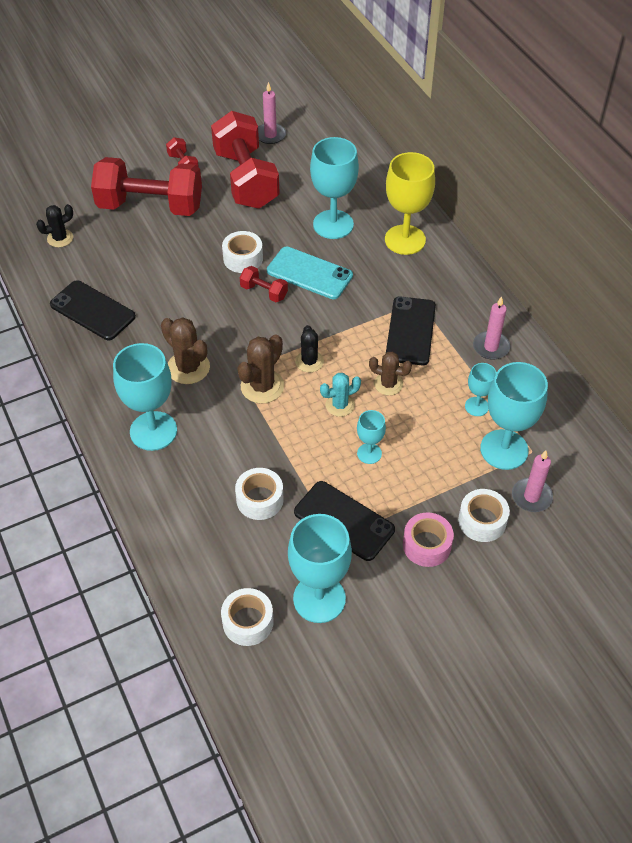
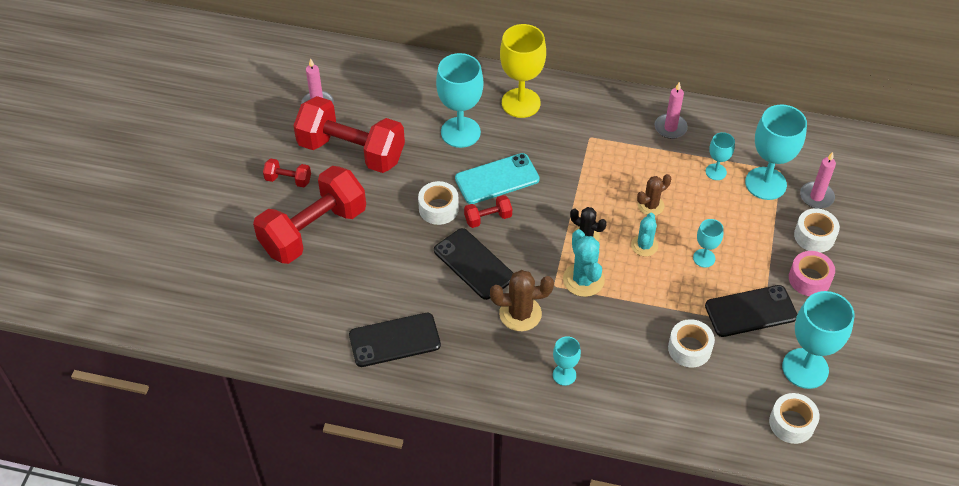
camera: 50 degrees left, 0 degrees up
(60, 238) = (284, 314): black cactus -> none
(153, 431) = (564, 375): turquoise goblet -> turquoise goblet, size x0.52
(262, 386) = (583, 280): brown cactus -> turquoise cactus
(410, 331) = (613, 160): black phone -> black phone (473, 264)

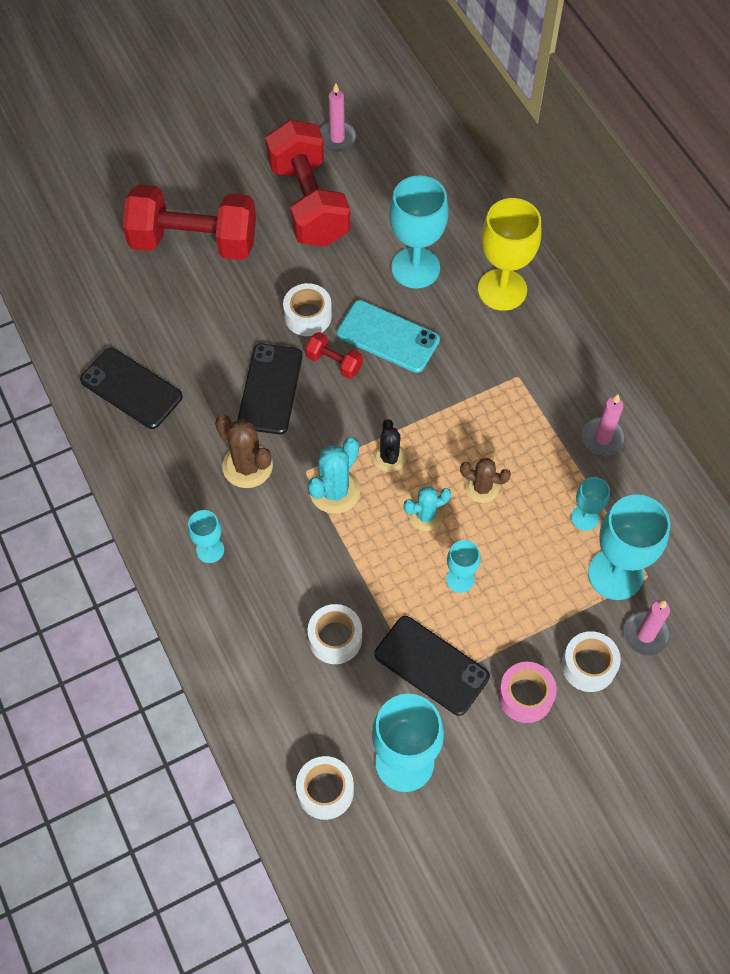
camera: 50 degrees right, 10 degrees up
(288, 180) = (231, 182): red dumbbell -> none

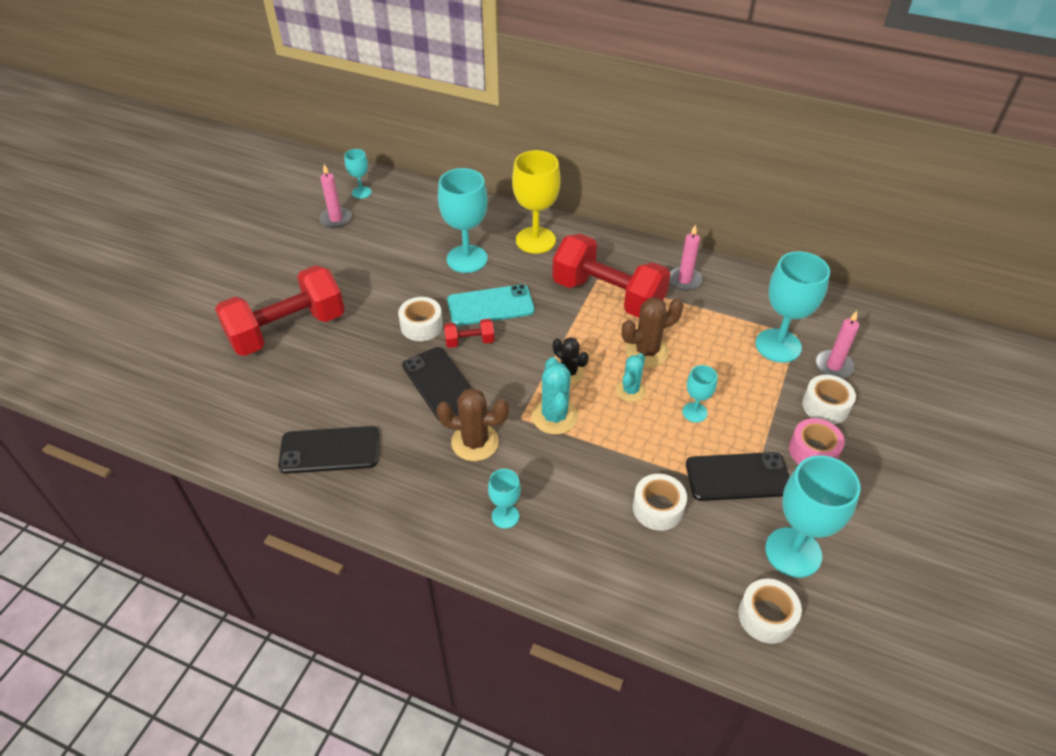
camera: 40 degrees left, 15 degrees down
(309, 203) = (353, 263): red dumbbell -> red dumbbell (608, 296)
(482, 488) = (647, 351): brown cactus -> brown cactus, size x1.50
(584, 517) = (725, 327): turquoise goblet -> turquoise goblet (361, 192)

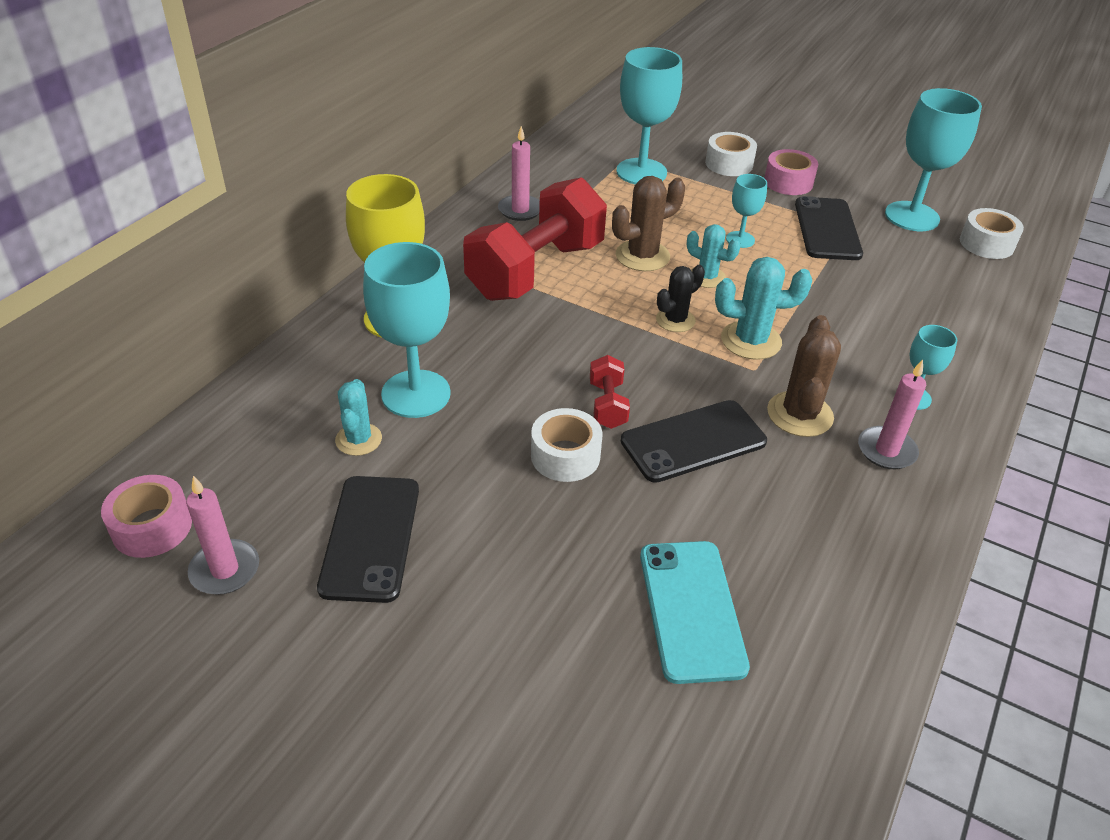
camera: 85 degrees left, 5 degrees down
(287, 330) = (548, 644): red dumbbell -> none
(330, 450) = (831, 575): black phone -> black phone (371, 537)
(361, 192) = (152, 527): turquoise goblet -> pink tape
(426, 244) = (358, 439): none -> turquoise cactus
(490, 305) = (533, 377): turquoise phone -> turquoise phone (691, 610)
(647, 351) = (642, 256): brown cactus -> brown cactus turned 75 degrees clockwise
(658, 508) = (877, 284): white tape -> none
(833, 366) = (674, 148): pink candle -> pink candle (886, 450)

